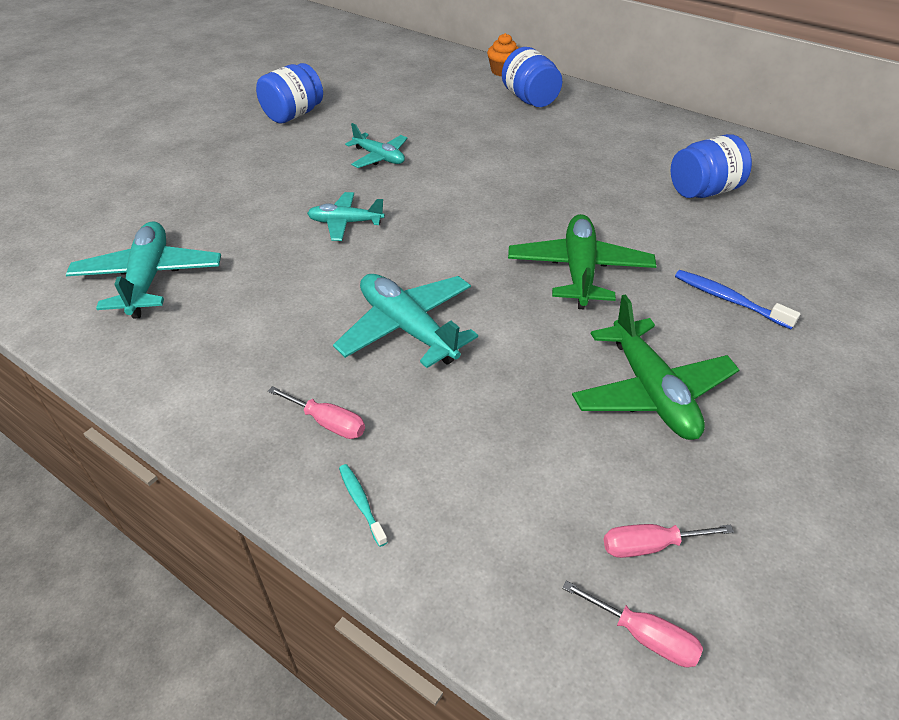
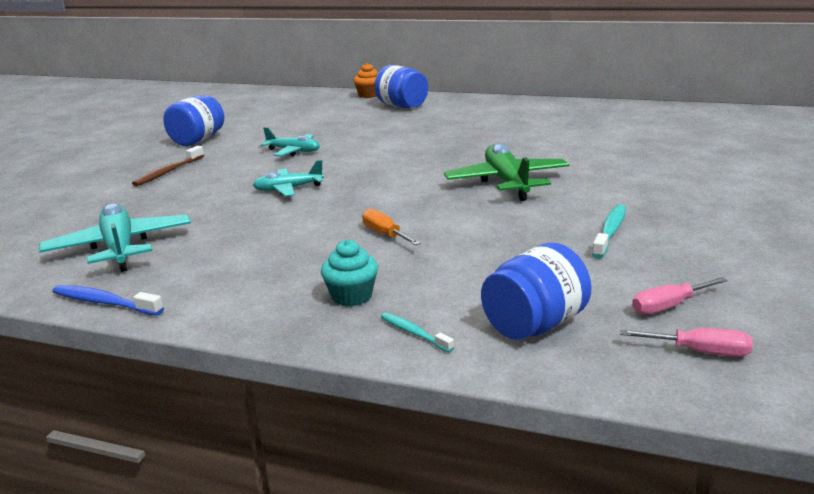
camera: 15 degrees left, 20 degrees down
(242, 163) = (168, 172): none -> brown toothbrush
(328, 423) = (352, 296): pink screwdriver -> turquoise cupcake
(407, 328) = (385, 234): turquoise plane -> orange screwdriver
(651, 392) = (610, 231): green plane -> turquoise toothbrush
(703, 191) = (574, 130): blue jar -> blue jar (535, 325)
(728, 299) = (633, 178): blue toothbrush -> blue toothbrush (104, 302)

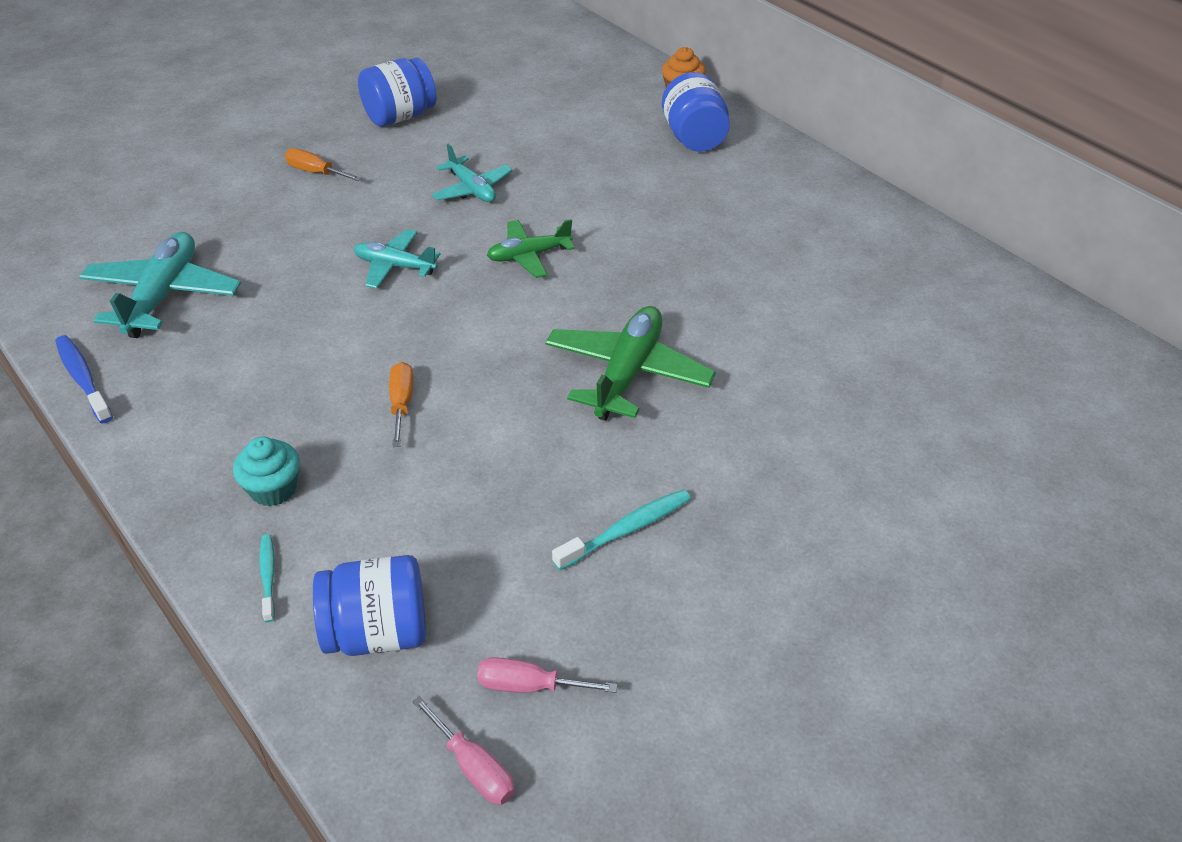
camera: 30 degrees right, 20 degrees up
(168, 172) = (316, 172): brown toothbrush -> orange screwdriver
(372, 163) = (528, 256): none -> green plane

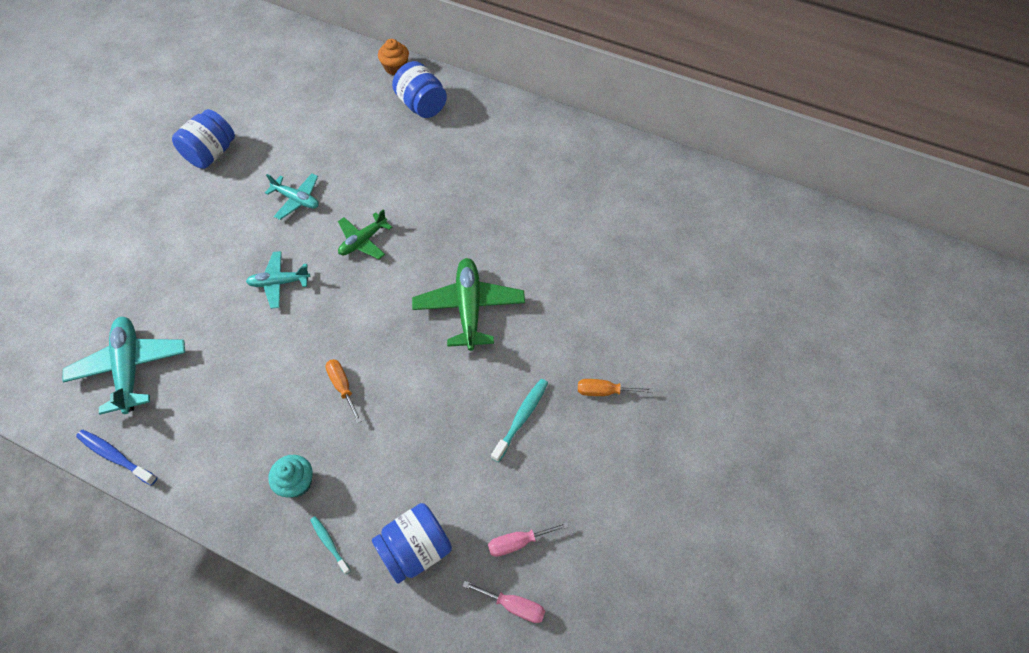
camera: 25 degrees left, 15 degrees up
(316, 172) = (178, 224): orange screwdriver -> orange screwdriver (604, 391)

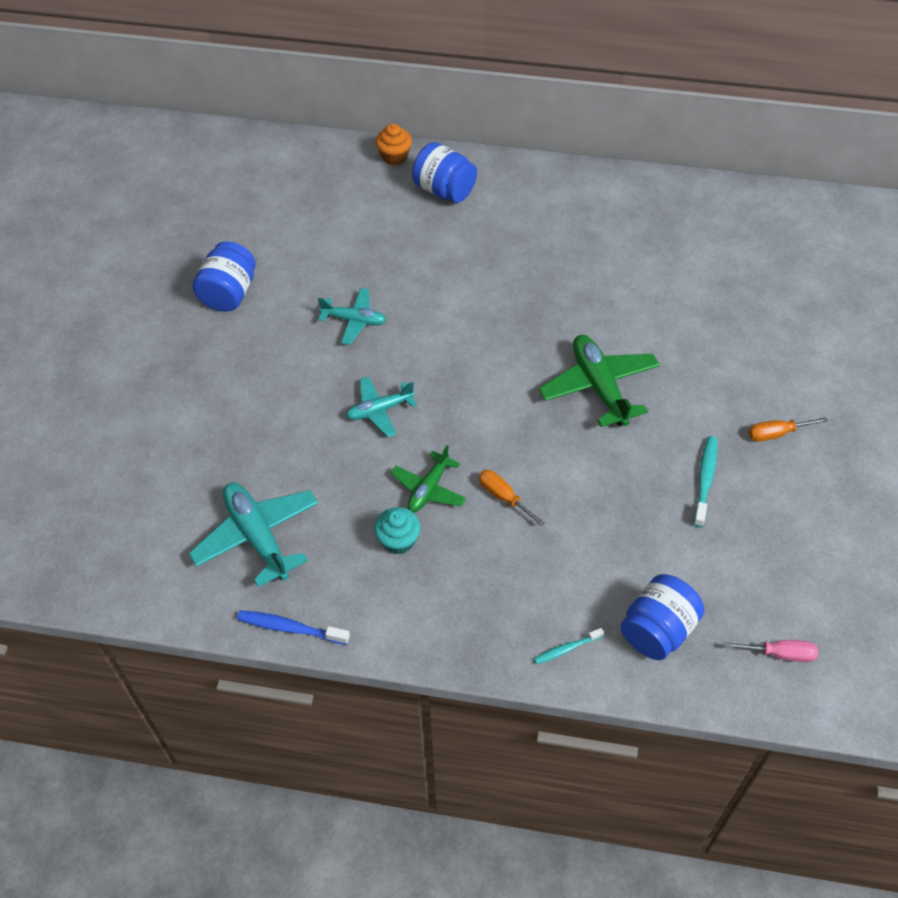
camera: 15 degrees left, 5 degrees down
(296, 482) = (502, 601): turquoise cupcake -> turquoise cupcake (398, 540)
(329, 543) = (566, 649): turquoise toothbrush -> turquoise toothbrush turned 60 degrees counterclockwise
(363, 241) = (451, 346): green plane -> green plane (428, 489)
(518, 542) = (757, 596): pink screwdriver -> none

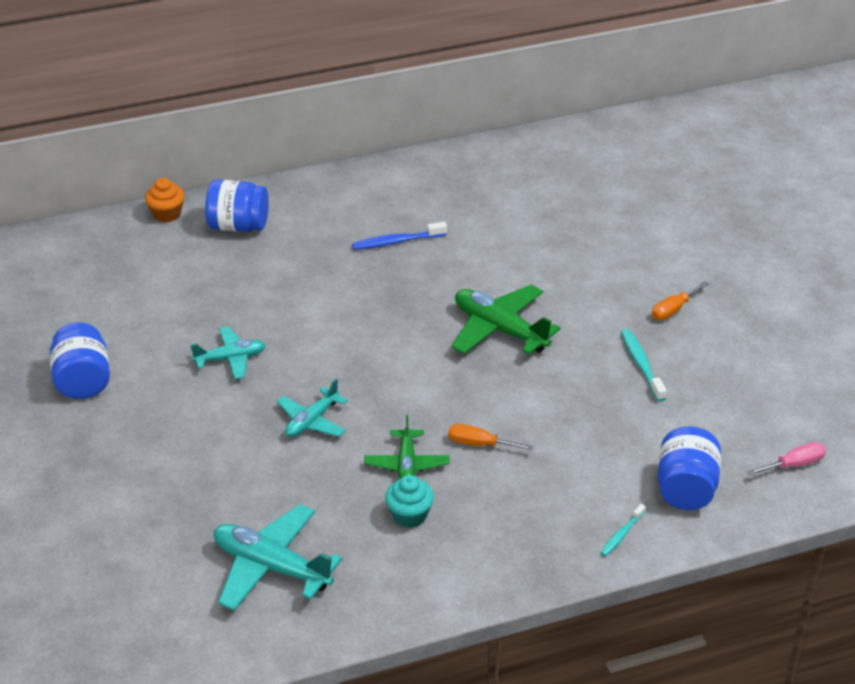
camera: 30 degrees left, 15 degrees down
(290, 628) = (361, 625): blue toothbrush -> blue toothbrush (396, 242)

